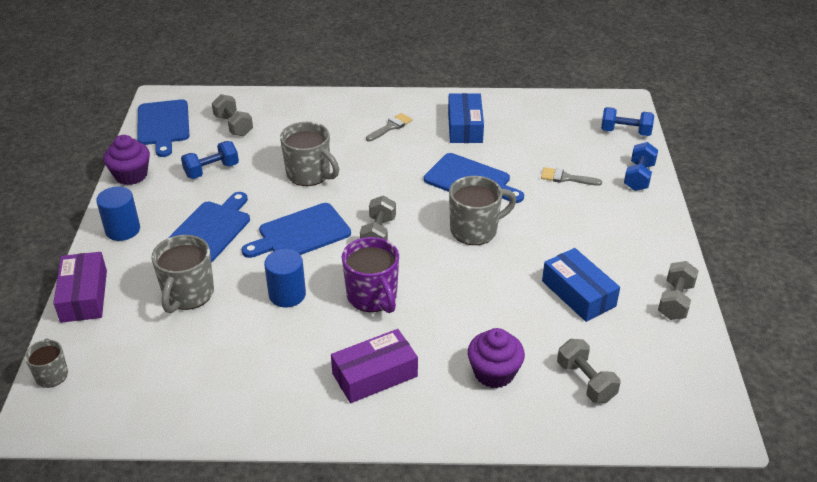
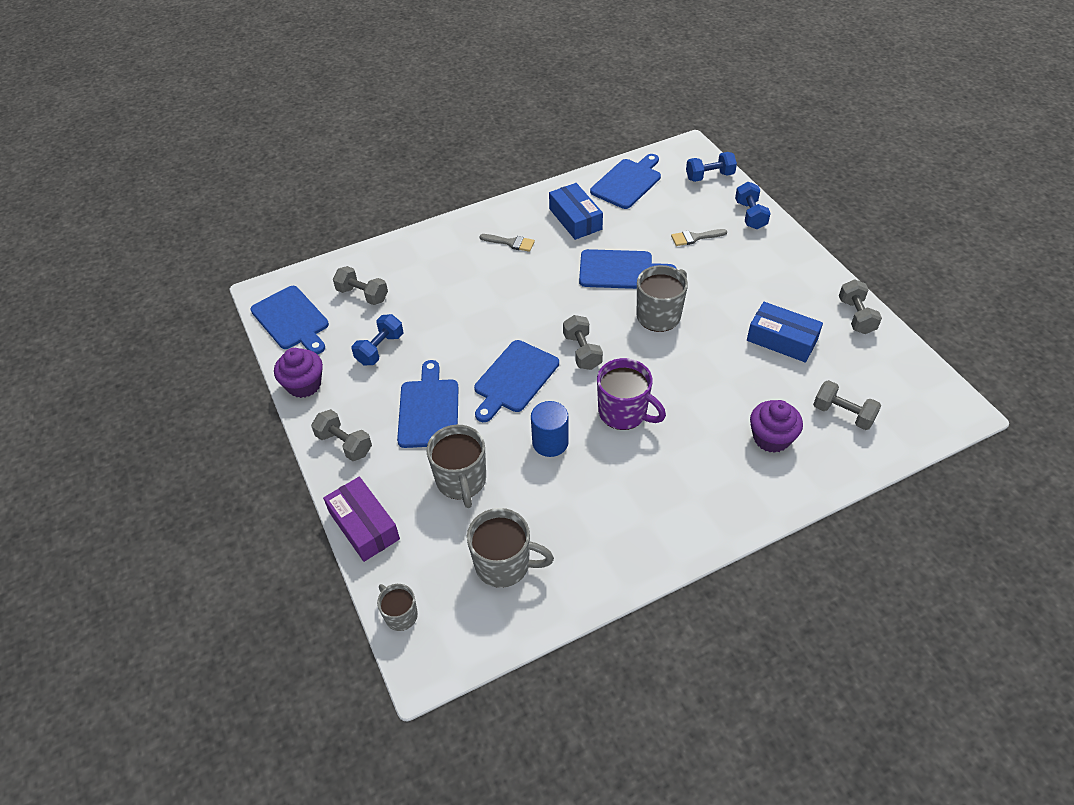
camera: 25 degrees left, 10 degrees up
(122, 230) = (344, 444): blue cylinder -> grey dumbbell
(309, 174) = (475, 318): grey mug -> grey mug (504, 564)
(375, 375) = (681, 483): purple box -> none
(390, 127) = (510, 243): grey brush -> grey brush turned 90 degrees clockwise
(540, 112) = (627, 182): none -> blue cutting board

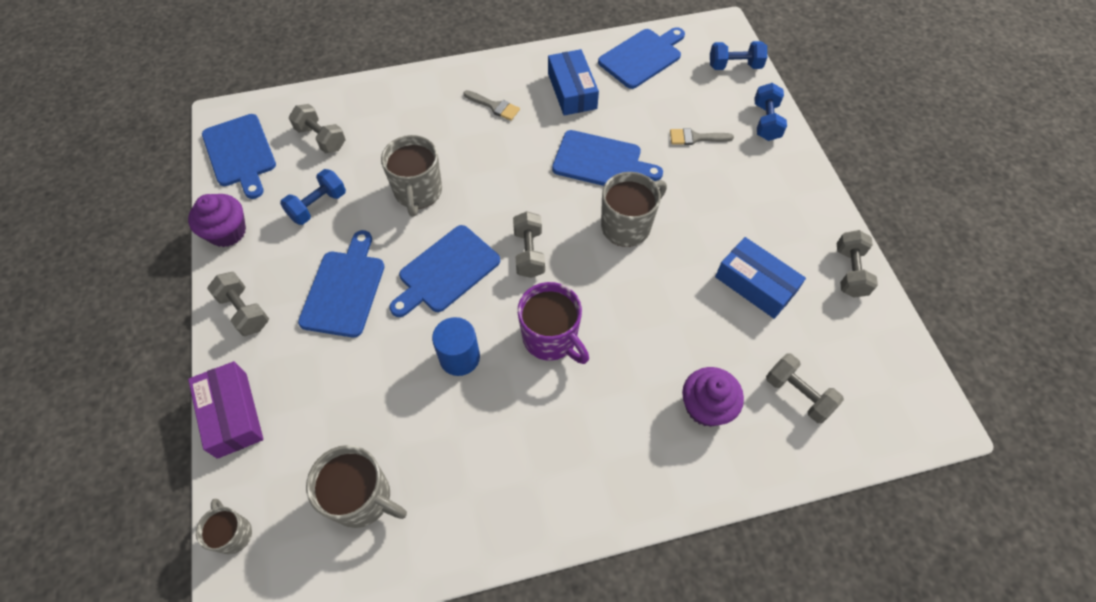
camera: 10 degrees right, 10 degrees up
(461, 481) = (350, 384): grey mug -> grey mug (418, 192)

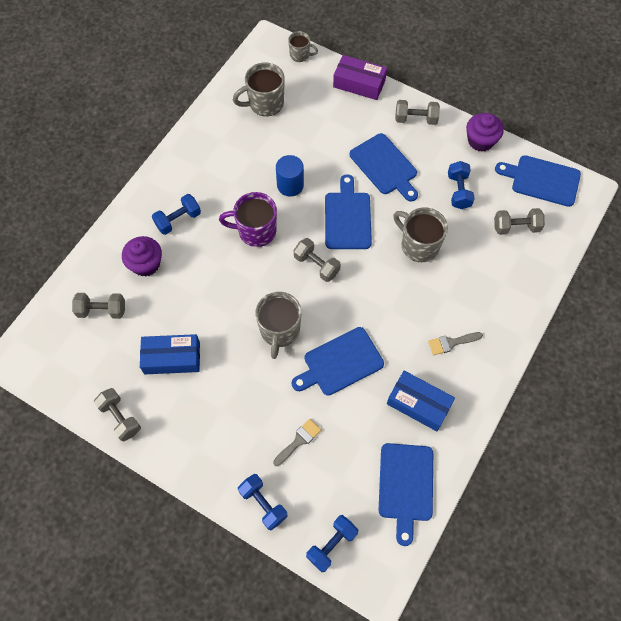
camera: 135 degrees right, 5 degrees up
(623, 429) = (178, 220): none -> blue dumbbell

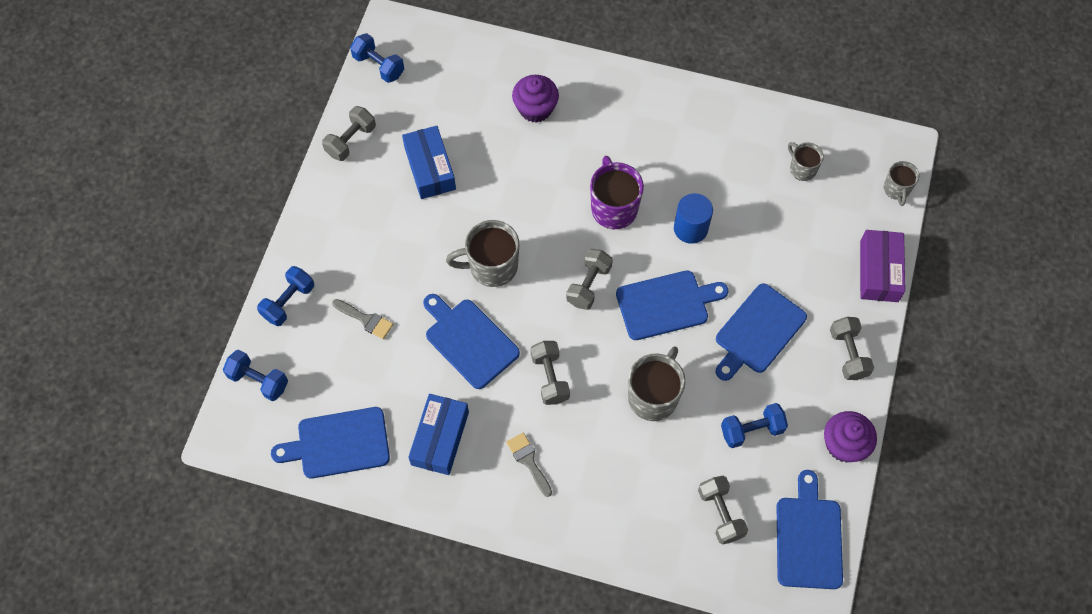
camera: 75 degrees right, 0 degrees up
(102, 310) = (467, 85): grey dumbbell -> grey dumbbell (550, 378)
(178, 220) = (602, 123): blue dumbbell -> blue dumbbell (378, 66)
(265, 103) = (802, 169): grey mug -> grey mug, size x0.58

